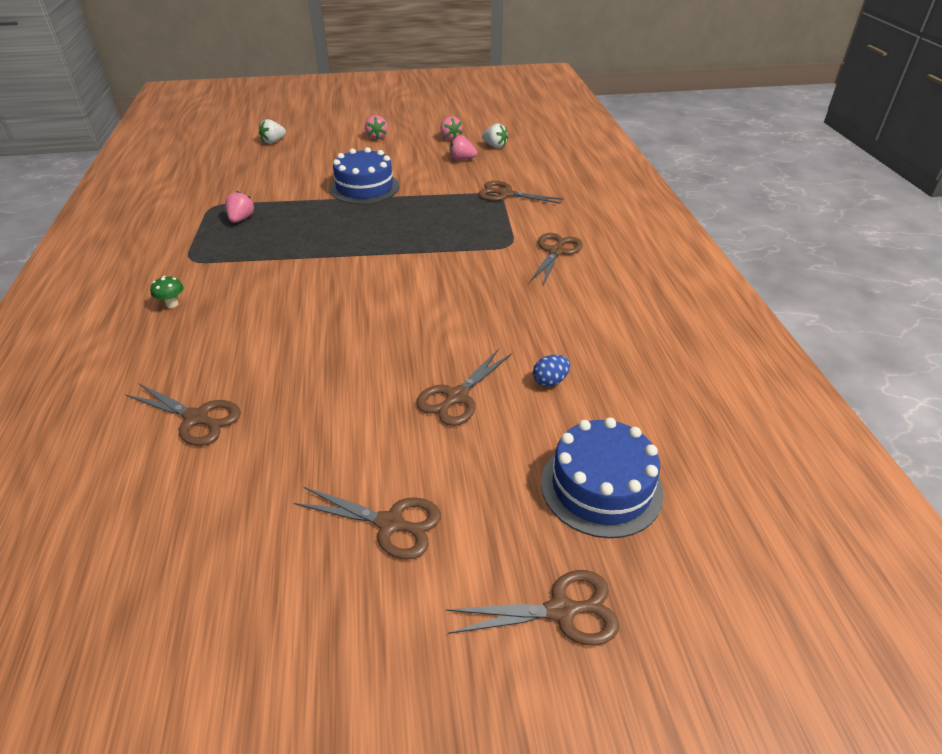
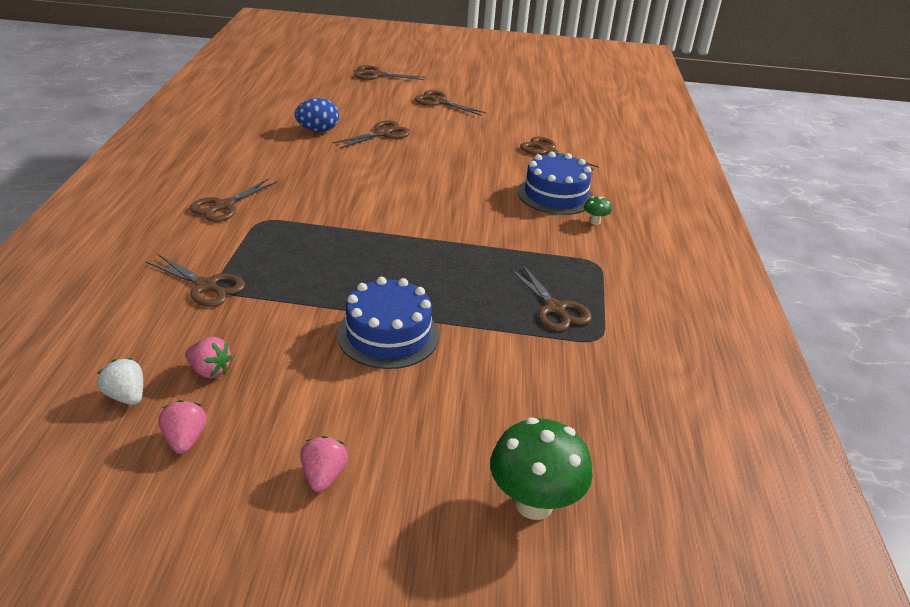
camera: 170 degrees left, 5 degrees down
(241, 219) = (555, 308): pink strawberry -> brown scissors
(273, 141) = (534, 504): white strawberry -> green mushroom
(550, 381) = (318, 130): blue egg -> blue egg, size x1.62
(601, 487) = (329, 95): blue cake -> blue cake (555, 195)

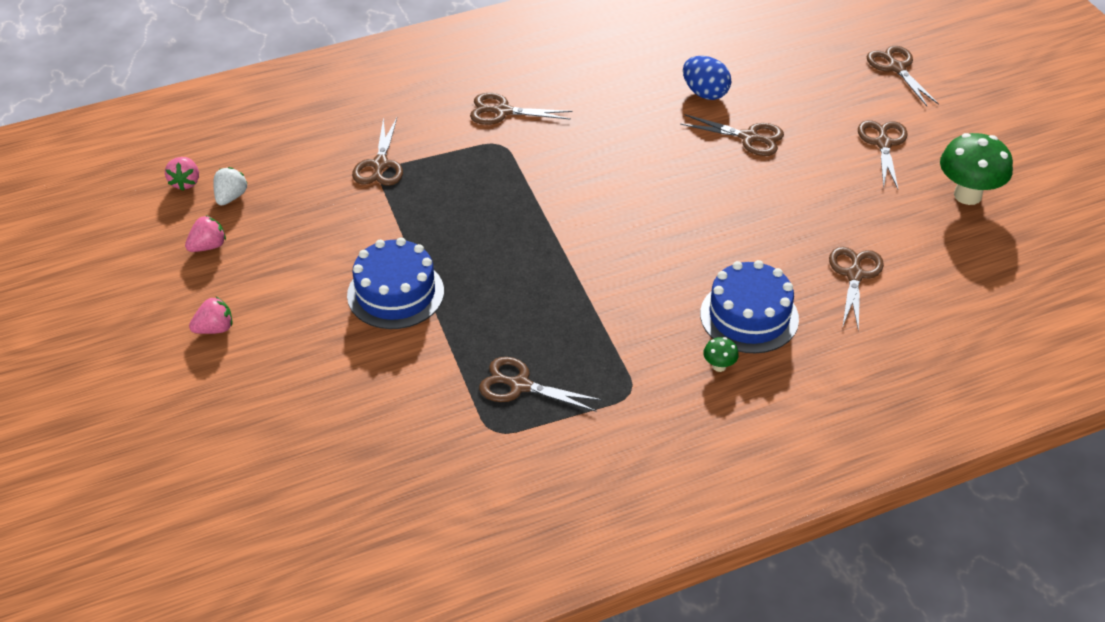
camera: 65 degrees right, 10 degrees up
(210, 371) = (283, 220): pink strawberry -> pink strawberry (185, 182)
(534, 504) = (253, 452): green mushroom -> green mushroom (967, 195)
(555, 308) = (520, 385): brown scissors -> brown scissors turned 75 degrees clockwise

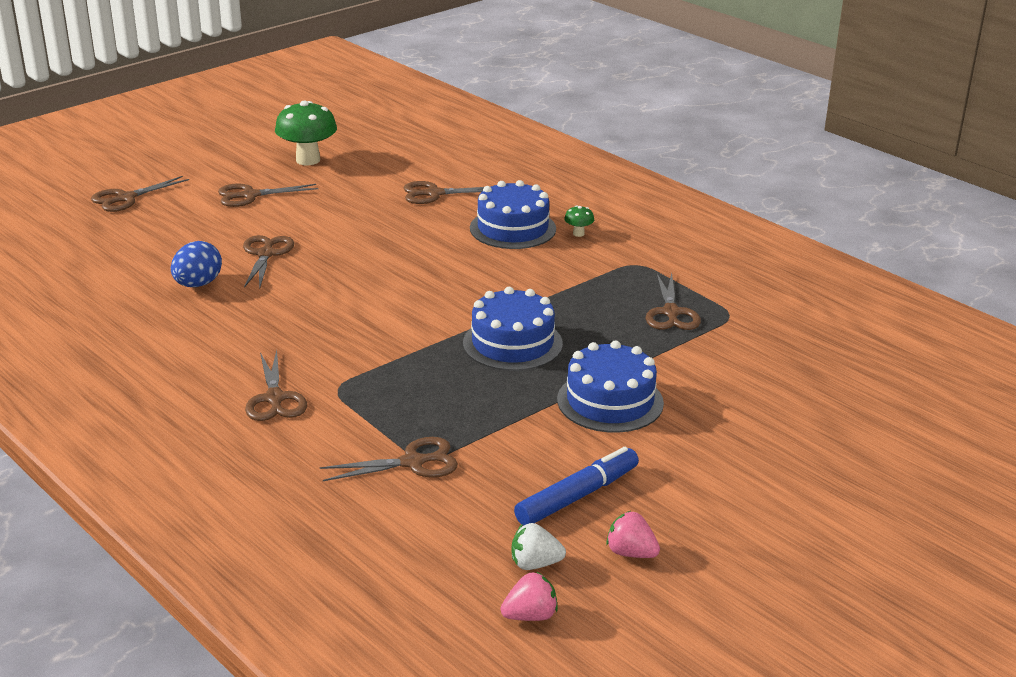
camera: 110 degrees left, 15 degrees down
(215, 329) = (747, 504): pink strawberry -> none
(286, 237) = (576, 496): none -> blue marker
(518, 258) = (512, 343): none -> blue cake

